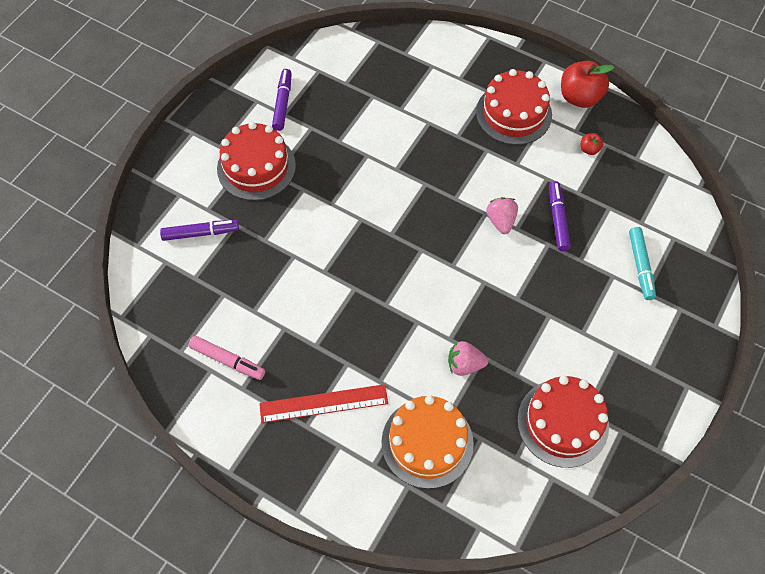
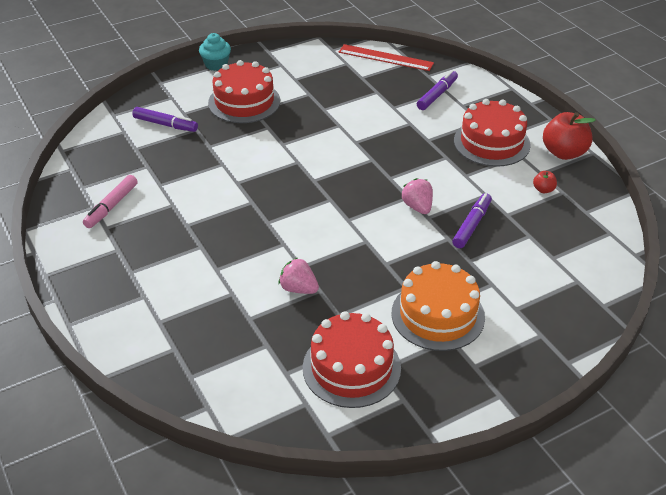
camera: 30 degrees right, 20 degrees down
(191, 129) = (216, 64): none -> turquoise cupcake
(228, 360) = (111, 206): pink marker -> pink marker turned 60 degrees clockwise
(282, 103) = (300, 72): purple marker -> purple marker (437, 95)
(323, 404) = (158, 264): red ruler -> red ruler (385, 58)
(427, 442) = (218, 327): orange cake -> orange cake (438, 315)
(501, 221) = (417, 207): pink strawberry -> pink strawberry turned 45 degrees counterclockwise
(640, 266) = (525, 288): turquoise marker -> none

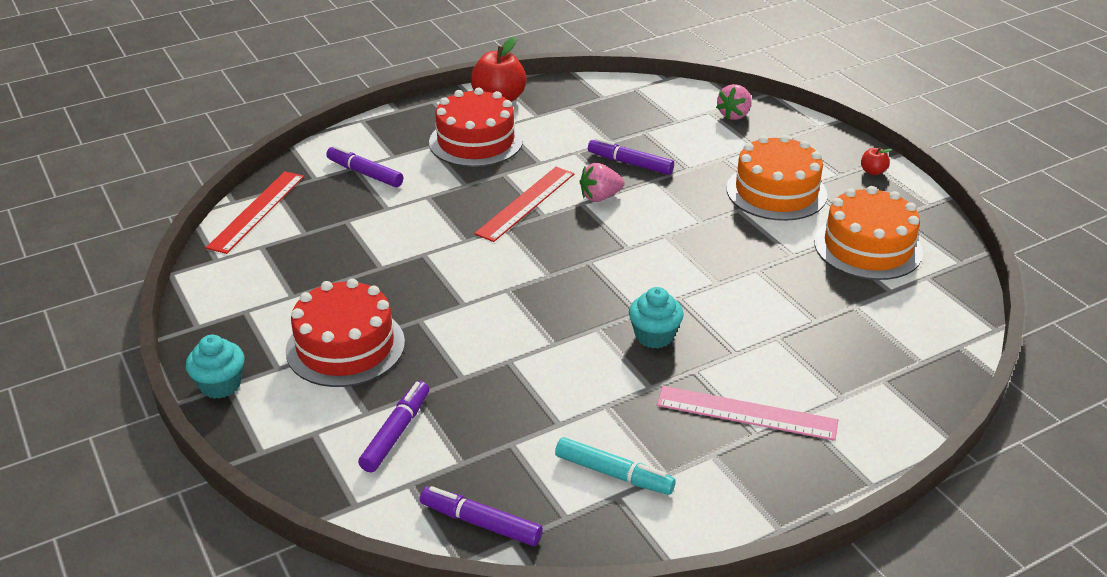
camera: 90 degrees left, 5 degrees down
(88, 157) = (480, 523): none -> purple marker
(111, 206) = (614, 474): pink marker -> turquoise marker
(152, 269) = (746, 413): none -> pink ruler
(240, 229) = (654, 336): none -> turquoise cupcake
(298, 288) = (757, 284): pink strawberry -> pink strawberry (734, 115)
(351, 368) = (868, 247): red cake -> orange cake
(405, 169) = (526, 203): none -> red ruler
(543, 190) = (566, 116): red apple -> red apple (873, 171)

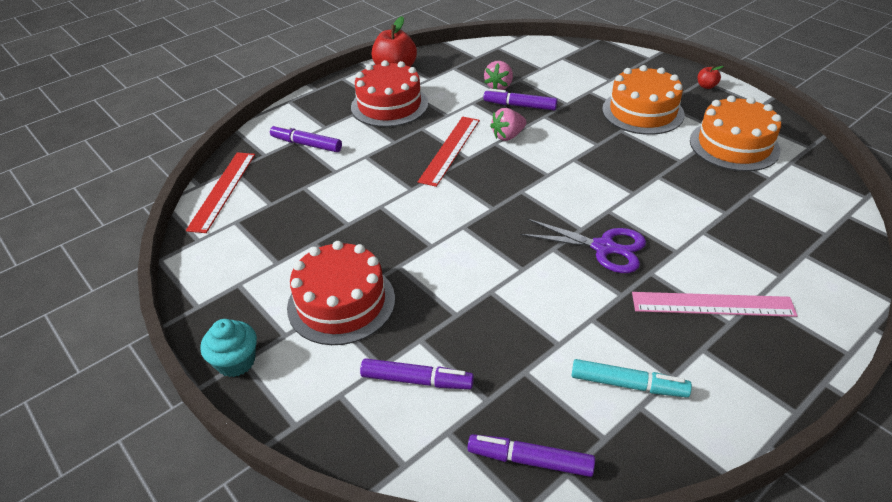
camera: 10 degrees left, 5 degrees up
(396, 432) = (417, 380): purple marker -> purple marker turned 90 degrees clockwise
(654, 336) = (604, 247): turquoise cupcake -> purple scissors
(734, 115) = (582, 58): pink strawberry -> pink strawberry (499, 86)

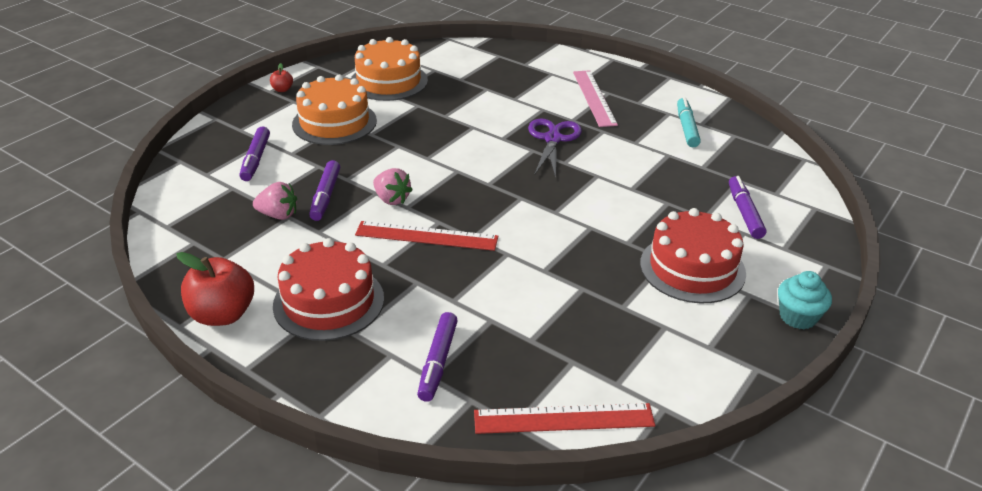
camera: 105 degrees left, 5 degrees down
(530, 460) = (771, 160): purple marker -> purple marker (256, 159)

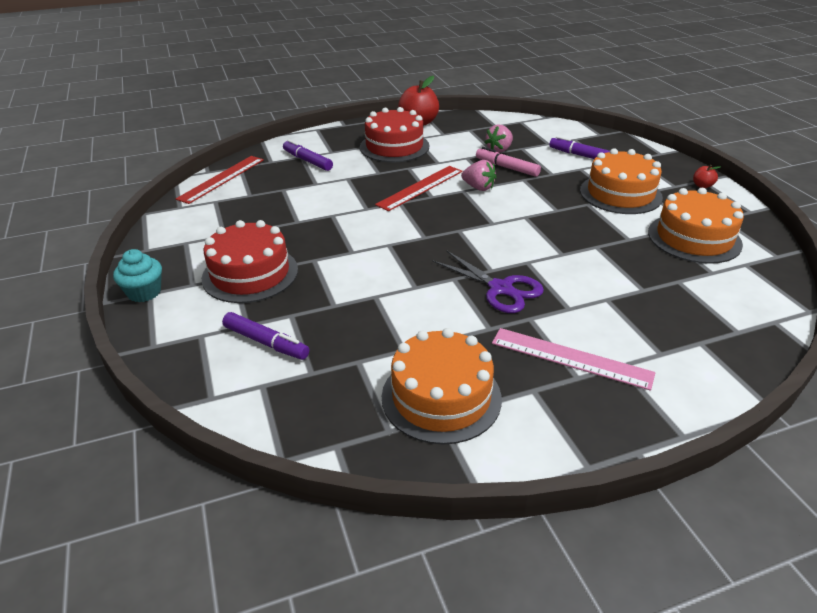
camera: 125 degrees right, 0 degrees up
(325, 196) = (507, 167): purple marker -> pink marker
(392, 199) = (478, 187): pink strawberry -> pink strawberry turned 135 degrees counterclockwise
(686, 128) = (441, 397): turquoise marker -> orange cake

